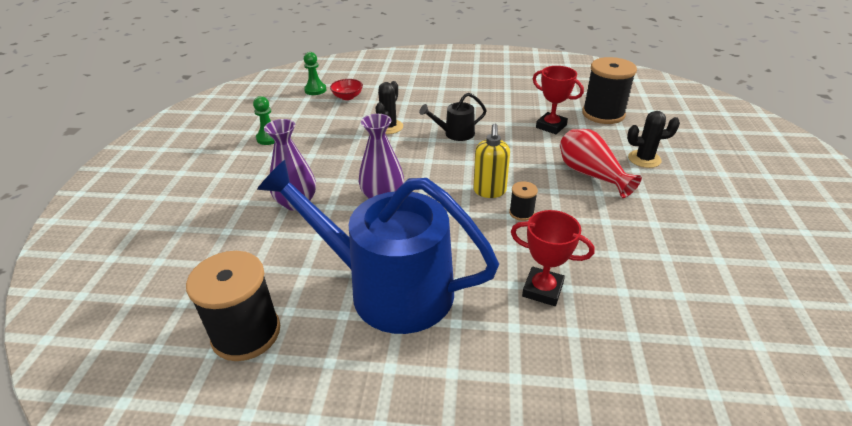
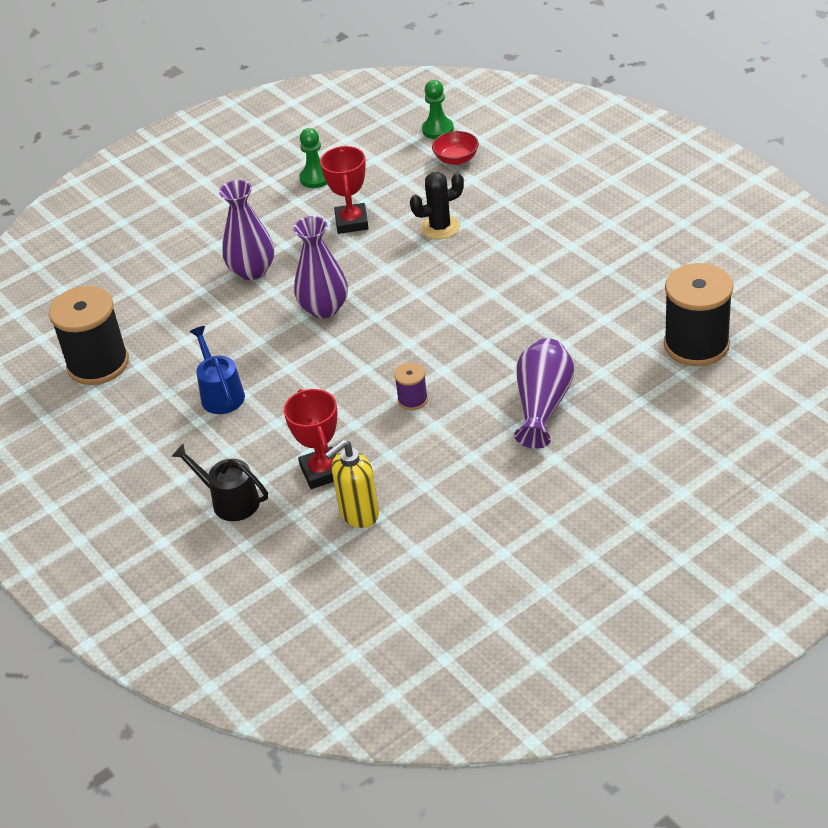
camera: 50 degrees right, 5 degrees up
(389, 288) = (220, 394): blue watering can -> blue watering can, size x0.42
(455, 133) = (492, 275): black watering can -> black watering can (230, 501)
(489, 191) = (420, 361): yellow soap dispenser -> yellow soap dispenser (359, 514)
(521, 213) = (412, 400): black spool -> purple spool
(551, 126) = (606, 325): red trophy -> red trophy (351, 222)
(591, 174) = (543, 405): red vase -> purple vase
(644, 159) = (630, 424): black cactus -> none

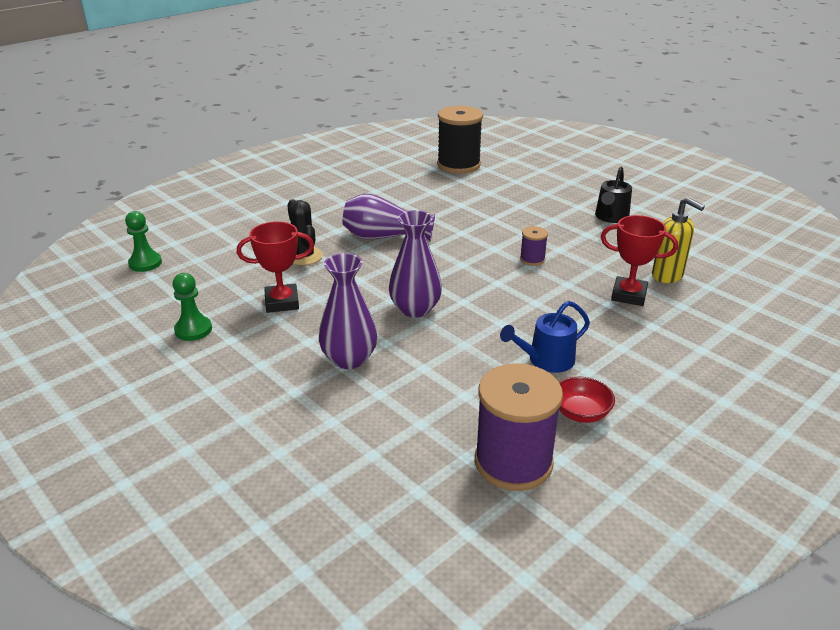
camera: 100 degrees left, 10 degrees down
(98, 364) = (513, 462): black spool -> purple spool
(230, 501) = (684, 340): black watering can -> black watering can (611, 217)
(322, 472) = (629, 295): red trophy -> red trophy turned 45 degrees clockwise
(456, 159) = (201, 252): red bowl -> red bowl (581, 413)
(543, 405) = (527, 210): purple vase -> purple vase (384, 237)

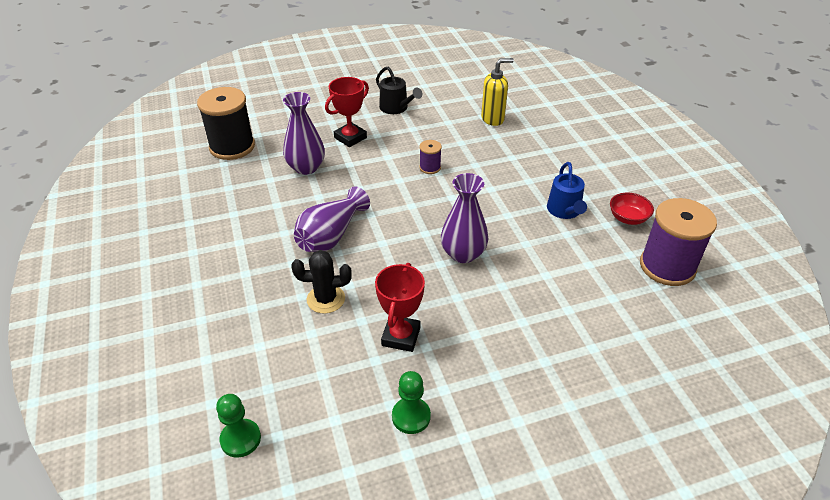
camera: 65 degrees left, 10 degrees up
(349, 359) = (515, 314): purple vase -> purple vase (306, 167)
(629, 295) = (506, 144): red trophy -> red trophy (350, 138)

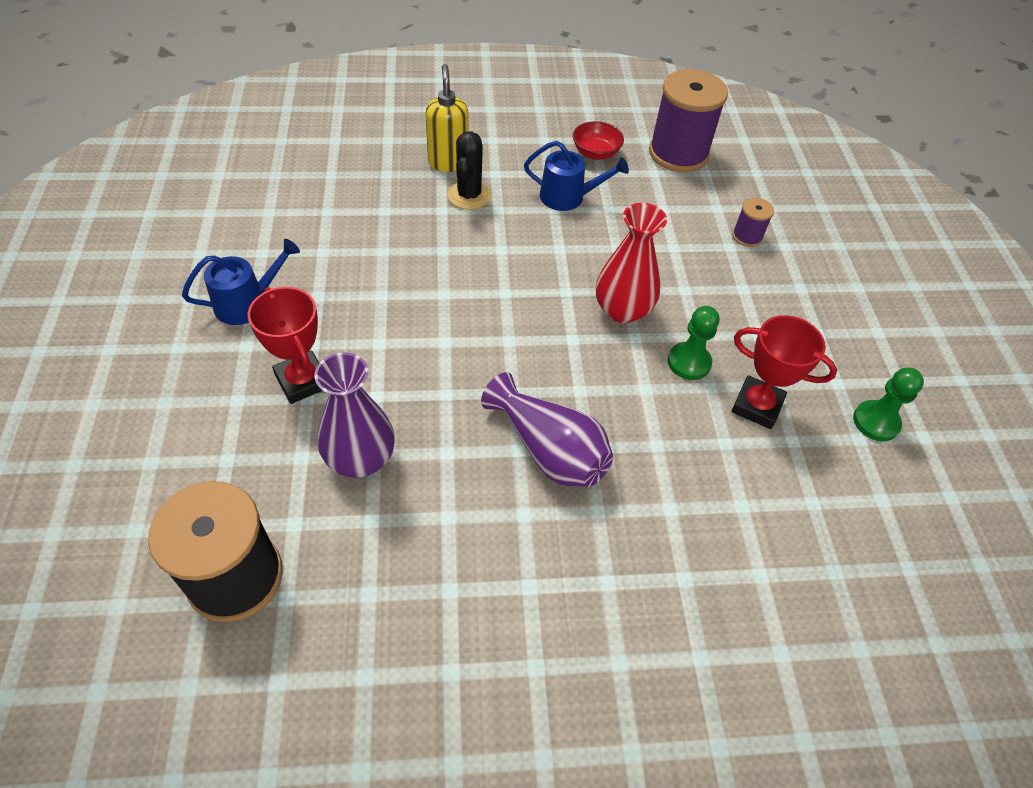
camera: 80 degrees left, 10 degrees up
(240, 439) = (916, 612): green pawn -> green pawn (689, 362)
(326, 299) = (681, 478): black cactus -> black cactus (469, 195)
(396, 108) = (247, 303): black watering can -> blue watering can
(430, 167) = (429, 299): purple spool -> purple spool (747, 236)
(463, 254) = (622, 310): purple vase -> red vase
(493, 119) = (342, 202): yellow soap dispenser -> yellow soap dispenser (448, 162)

